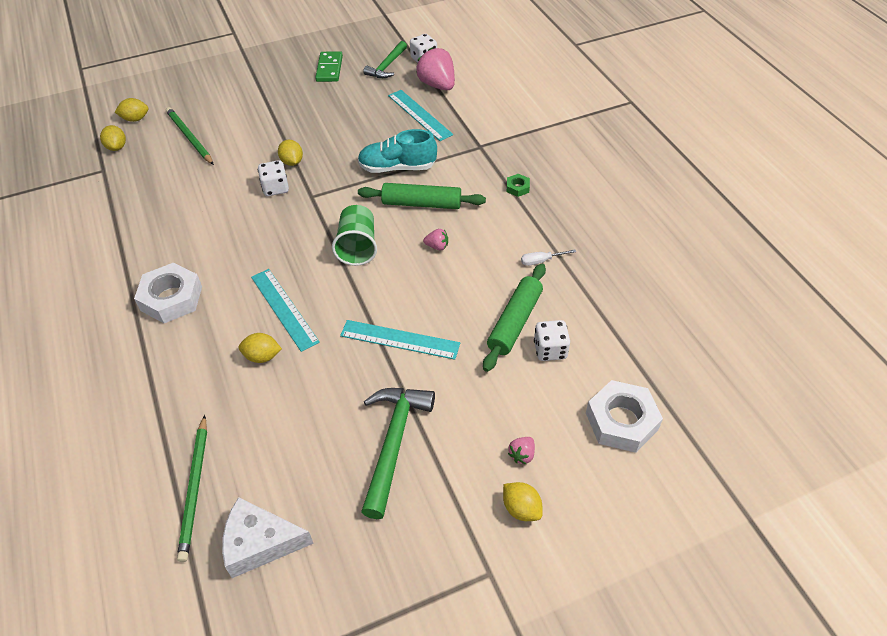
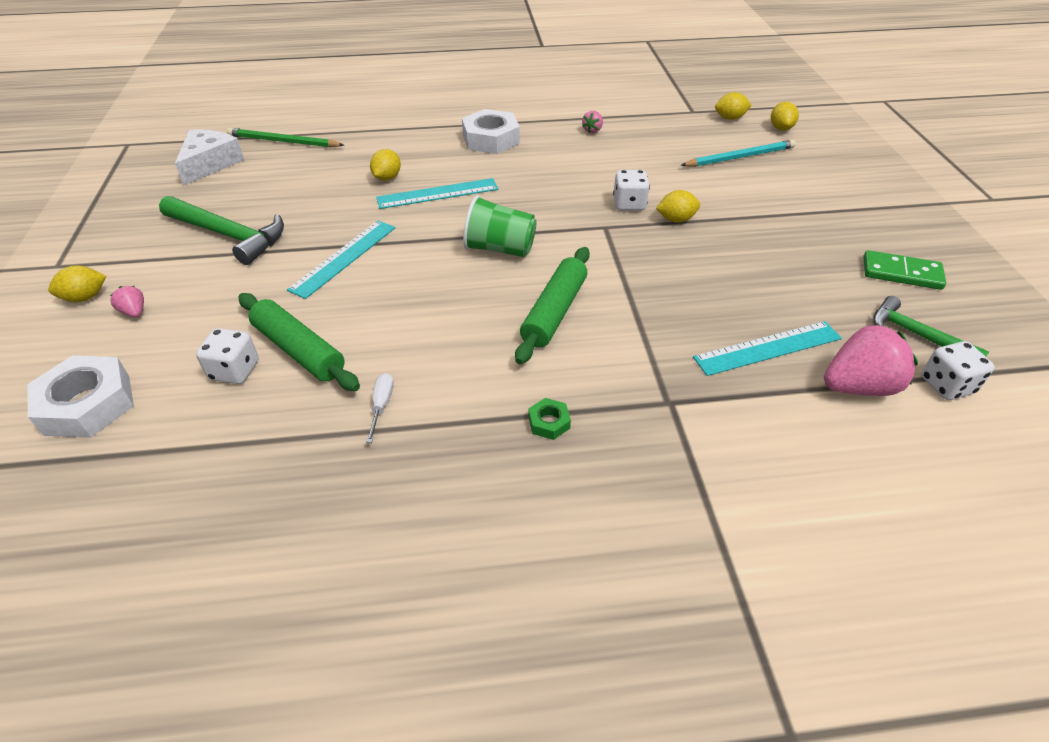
camera: 105 degrees right, 5 degrees down
(189, 137) = (740, 157): green pencil -> turquoise pencil
(397, 167) = (639, 303): turquoise shoe -> none
(437, 246) = (466, 310): pink strawberry -> pink strawberry (592, 130)

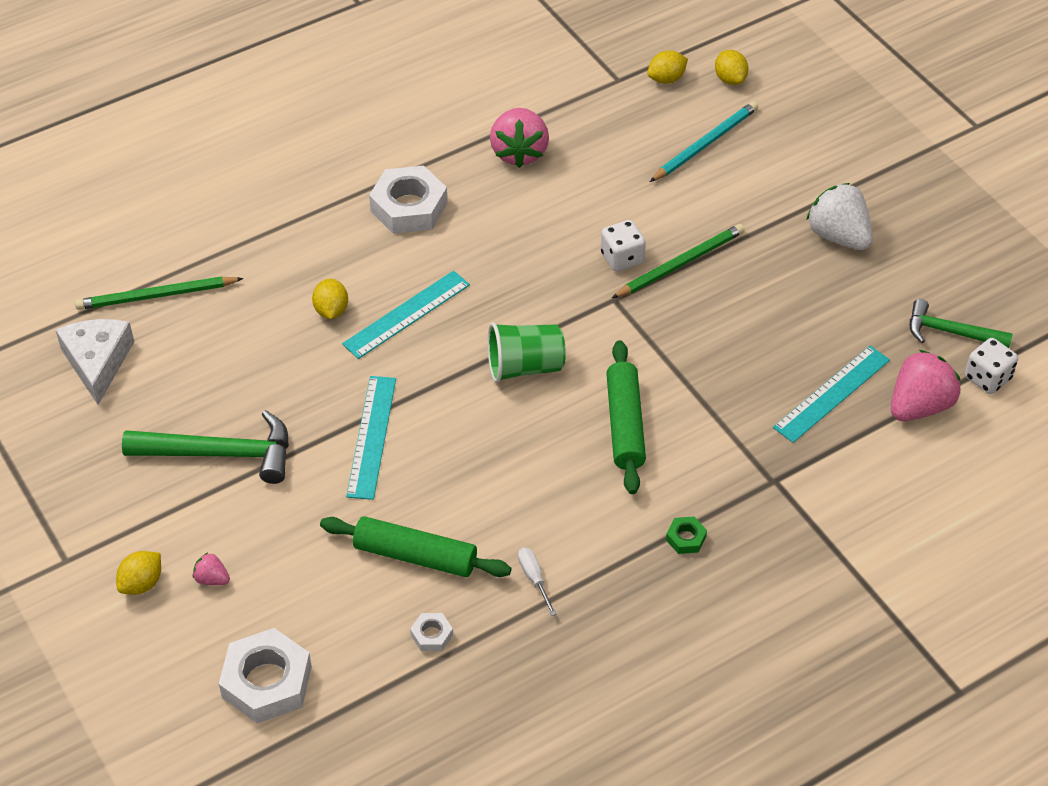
camera: 25 degrees left, 5 degrees up
(234, 370) = (372, 598): white dice -> none
(253, 419) = (432, 635): none -> white nut
(592, 130) = (519, 152): pink strawberry -> pink strawberry, size x2.16
(676, 219) = (680, 264): yellow lemon -> green pencil
(829, 237) = (838, 236): none -> white strawberry
(901, 273) = (918, 261): green domino -> none

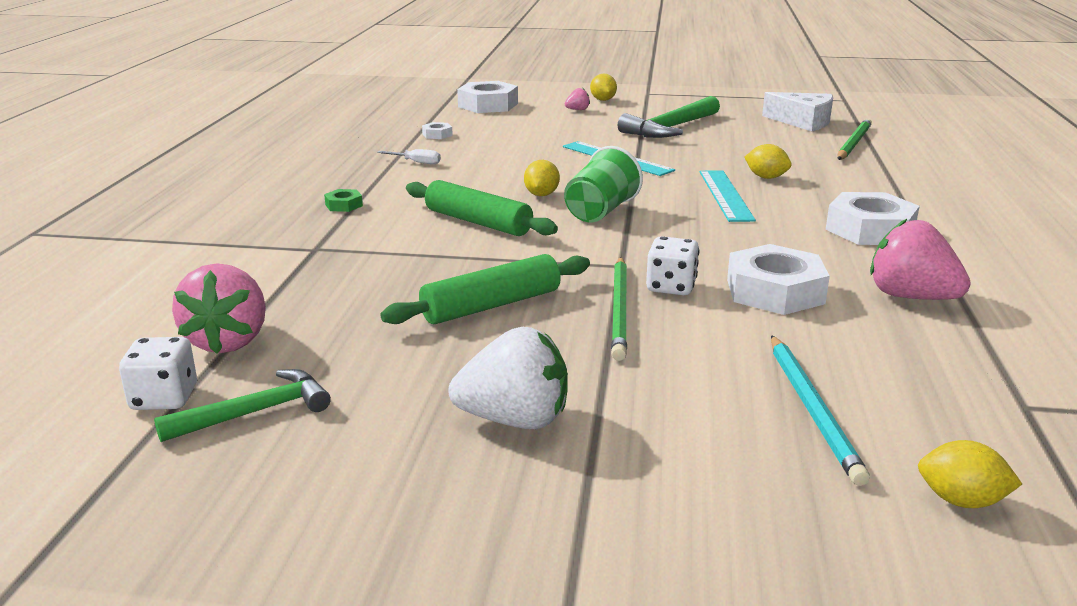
camera: 130 degrees right, 25 degrees down
(415, 556) = (498, 145): green rolling pin -> green rolling pin (491, 305)
(576, 211) = (774, 291): none -> white nut
(666, 79) = (1001, 444): yellow lemon -> yellow lemon (541, 195)
(832, 393) = (333, 308): turquoise ruler -> none

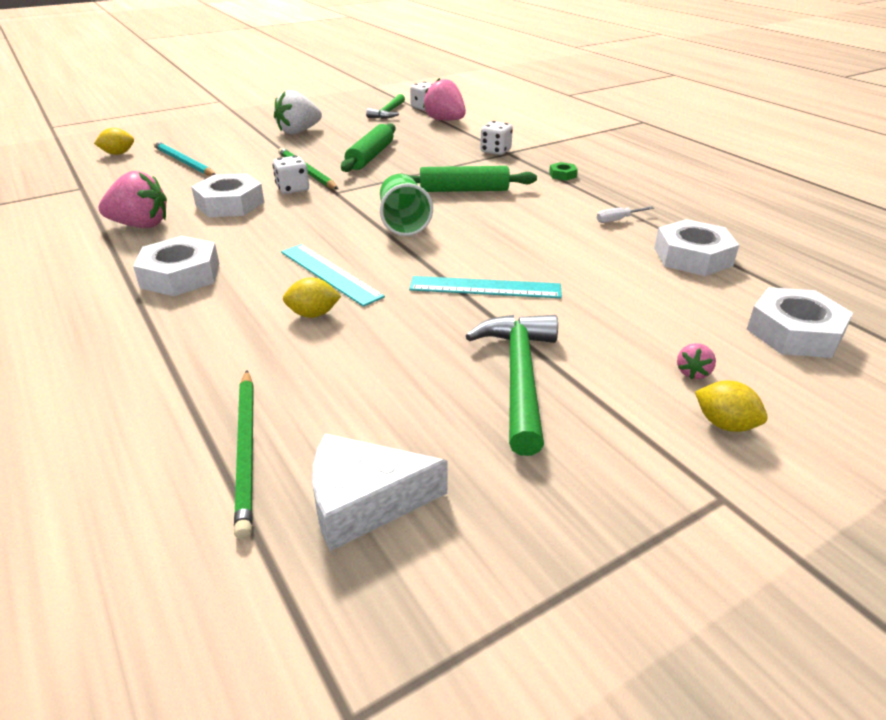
camera: 140 degrees right, 10 degrees up
(322, 255) = (495, 151): none -> white dice
(437, 135) = (692, 257): white nut -> white nut, size x2.18
(541, 195) = (468, 223): yellow lemon -> none

